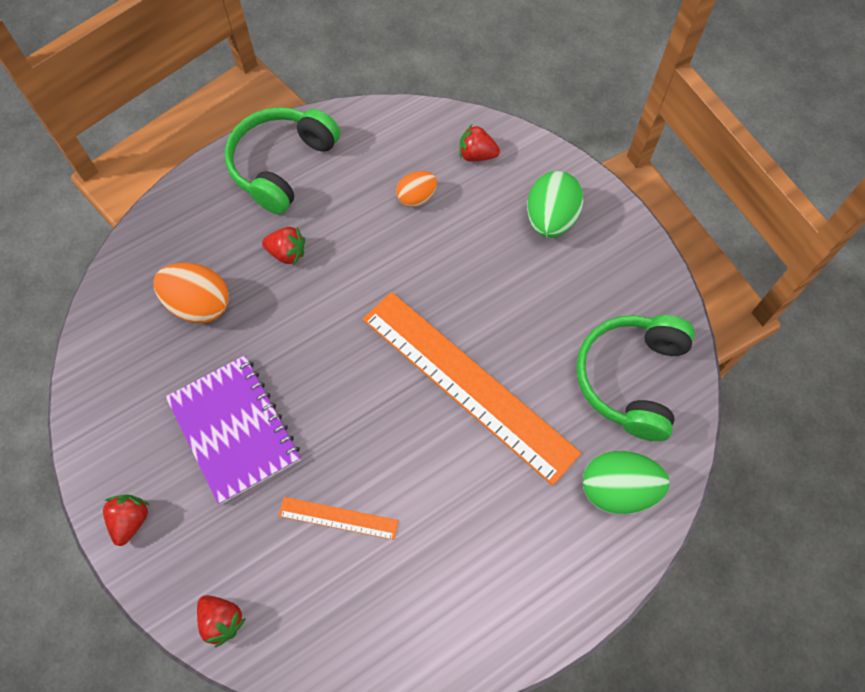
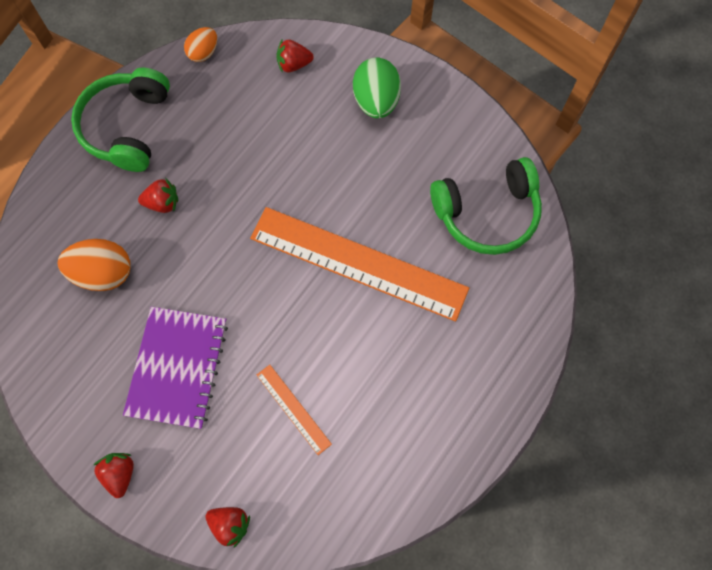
camera: 20 degrees left, 5 degrees up
(234, 429) = (178, 368): purple notebook -> purple notebook turned 60 degrees clockwise
(338, 518) = (293, 409): orange ruler -> orange ruler turned 60 degrees clockwise
(416, 197) = (256, 118): orange egg -> orange egg (203, 53)
(617, 489) = (507, 306): green egg -> none
(631, 378) = (487, 214): green headphones -> green headphones turned 105 degrees counterclockwise

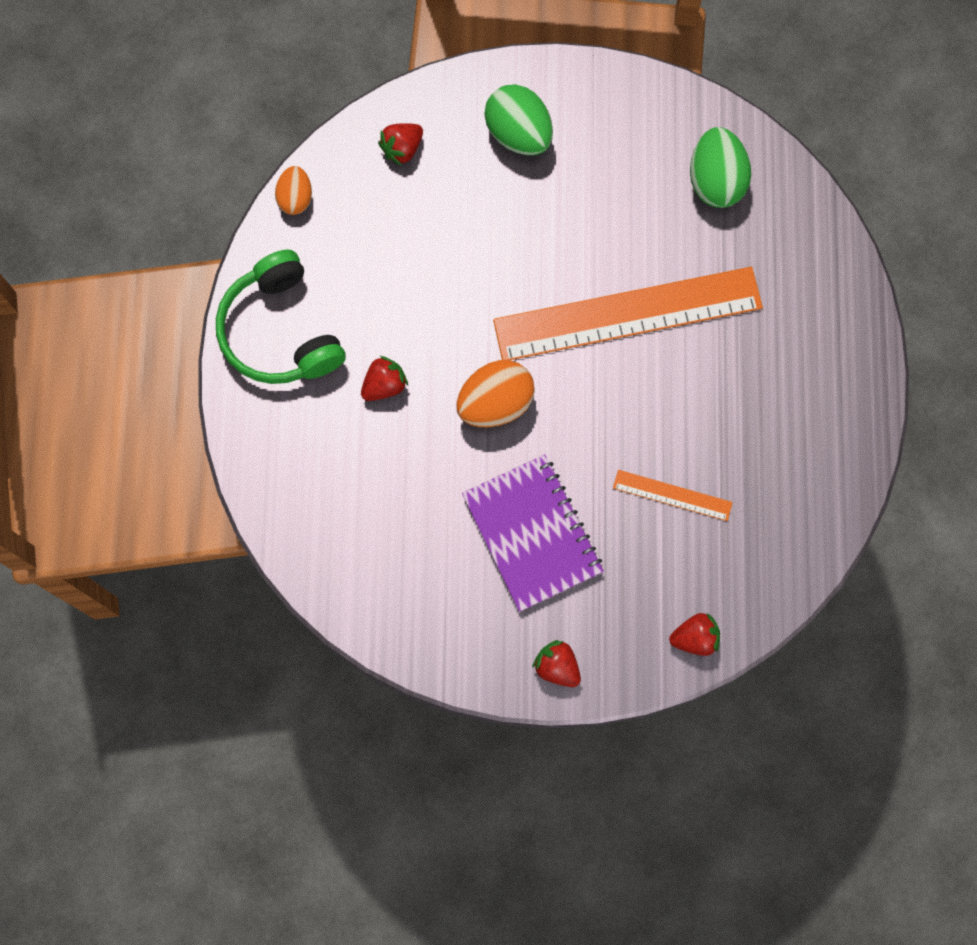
camera: 35 degrees left, 5 degrees up
(103, 273) = (383, 495): orange egg -> orange egg (495, 403)
(487, 214) = (716, 180): green headphones -> green egg

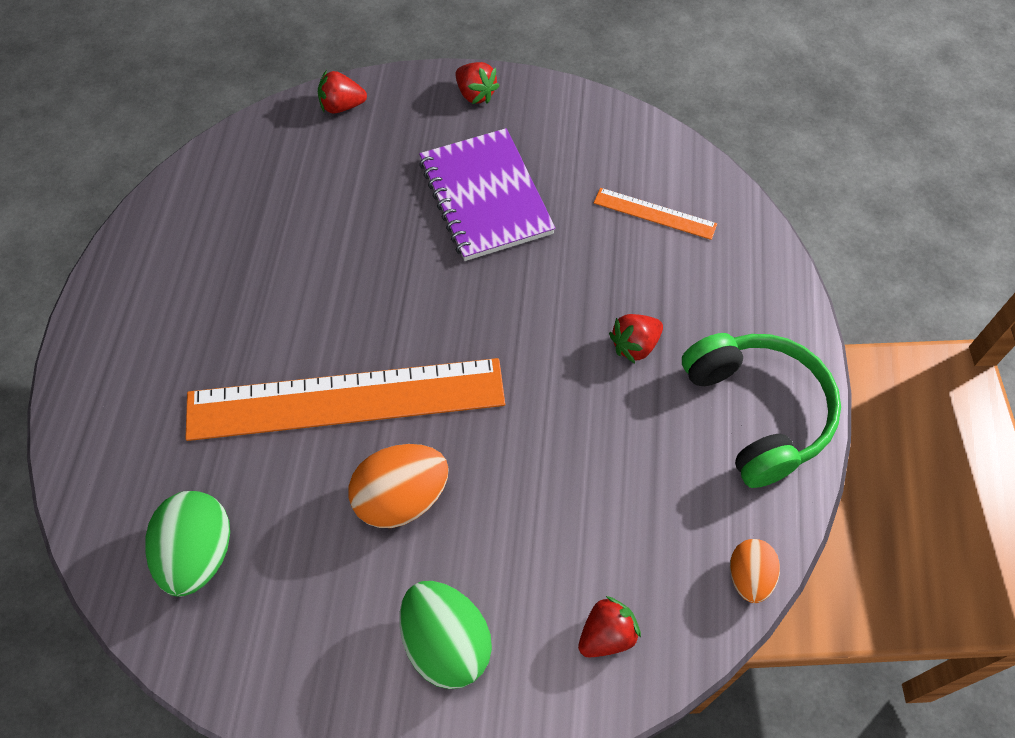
camera: 175 degrees left, 15 degrees down
(495, 403) = (511, 318): orange egg -> orange egg (401, 498)
(672, 495) = (336, 219): orange ruler -> orange ruler (654, 214)

